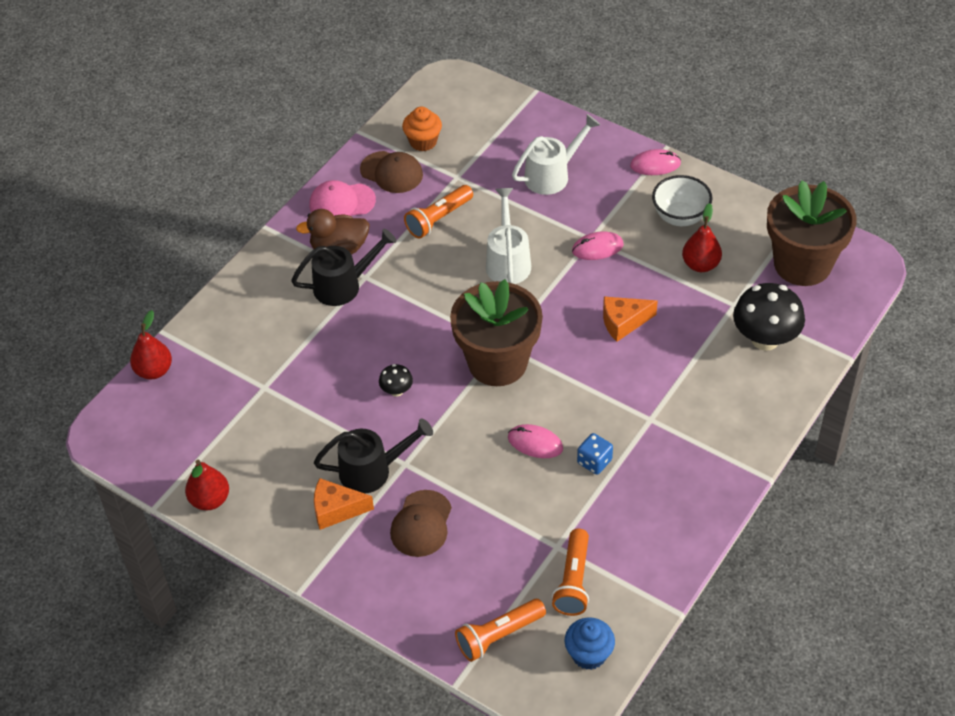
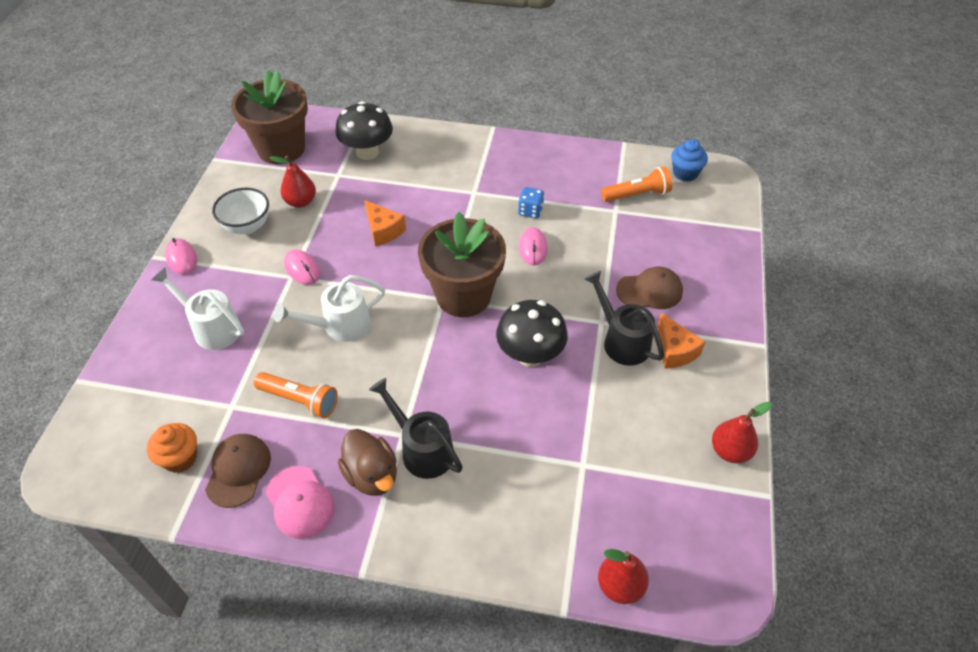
camera: 115 degrees left, 0 degrees up
(396, 391) = (530, 355): black mushroom -> black mushroom, size x2.10
(498, 635) = (706, 219): orange flashlight -> none

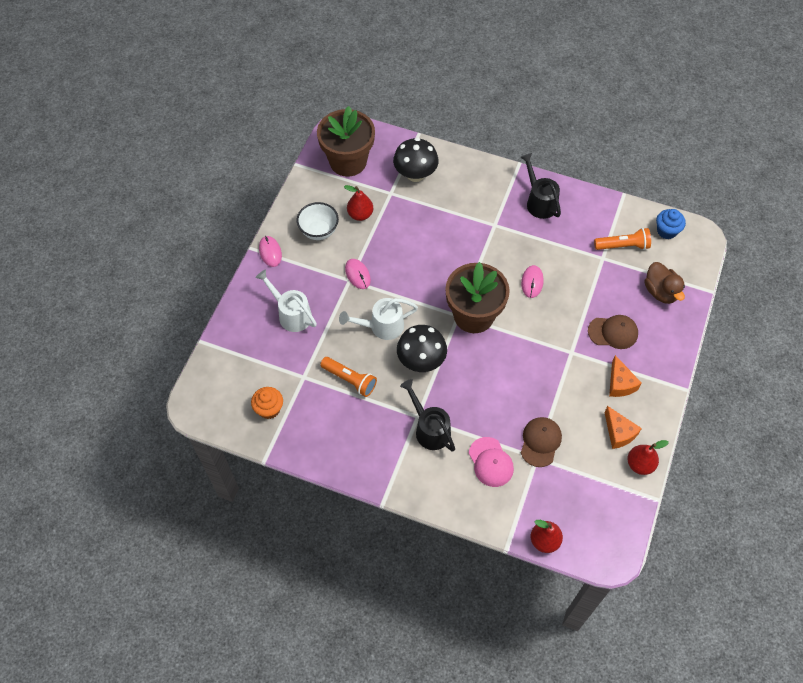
camera: 10 degrees right, 10 degrees up
(238, 470) = (306, 424): brown cap -> brown cap (540, 442)
(300, 502) = (346, 452): pink cap -> pink cap (490, 462)
(372, 475) = (394, 441): brown duck -> brown duck (660, 292)
(383, 230) = (421, 250): orange cheese -> orange cheese (619, 433)
(530, 211) = (536, 248): blue dice -> none
(530, 355) = (514, 371): black mushroom -> black mushroom (421, 361)
(621, 340) = (583, 369): black watering can -> black watering can (539, 201)

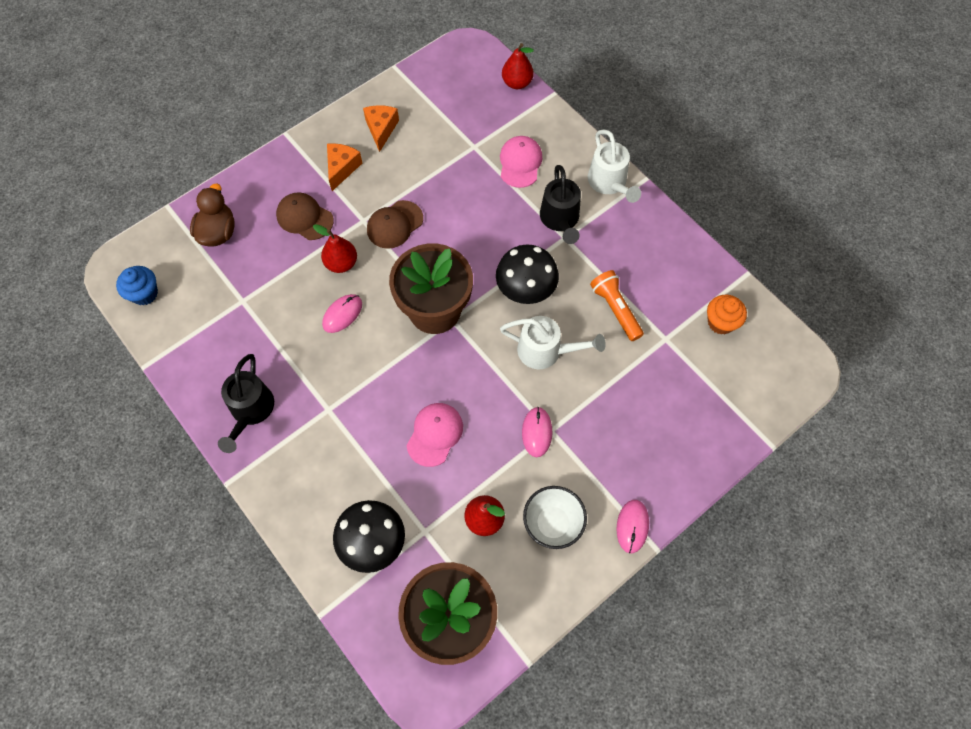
camera: 150 degrees left, 5 degrees up
(291, 314) = (644, 423): white watering can -> white watering can (609, 183)
(420, 243) = (435, 434): none -> pink cap
(540, 442) = (460, 157): brown cap -> brown cap (394, 224)
(623, 246) = (207, 302): orange flashlight -> none
(640, 464) = (385, 97): red pear -> red pear (341, 263)

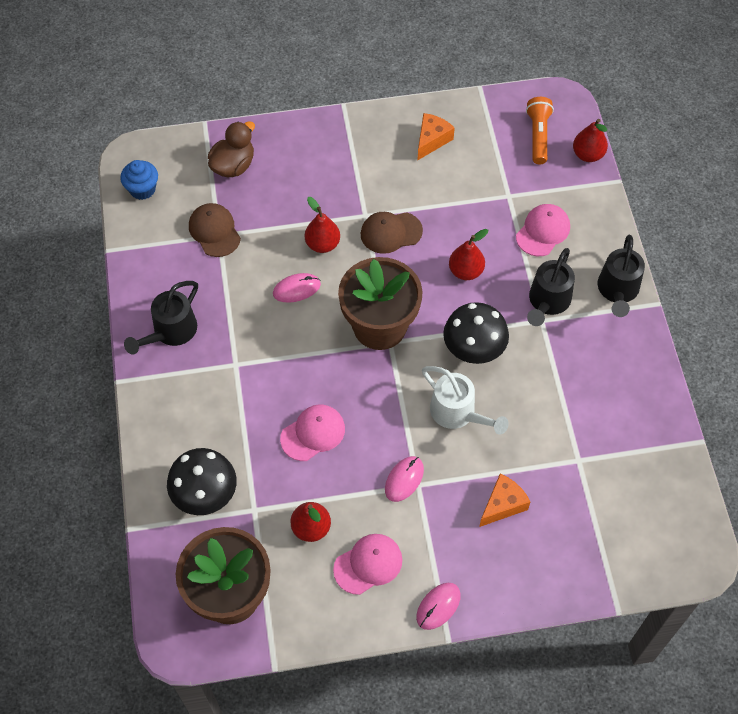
camera: 30 degrees right, 5 degrees down
(304, 218) = (315, 188): brown cap -> brown cap (214, 231)
(342, 168) = (374, 159): orange cheese -> orange cheese (503, 504)
(478, 227) = (466, 271): none -> red pear
(552, 523) = (368, 564): white bowl -> pink cap
(609, 183) = (617, 291): white watering can -> black watering can
(615, 309) = (547, 409): orange flashlight -> orange flashlight (538, 136)
(720, 322) = (642, 473): orange cupcake -> none

